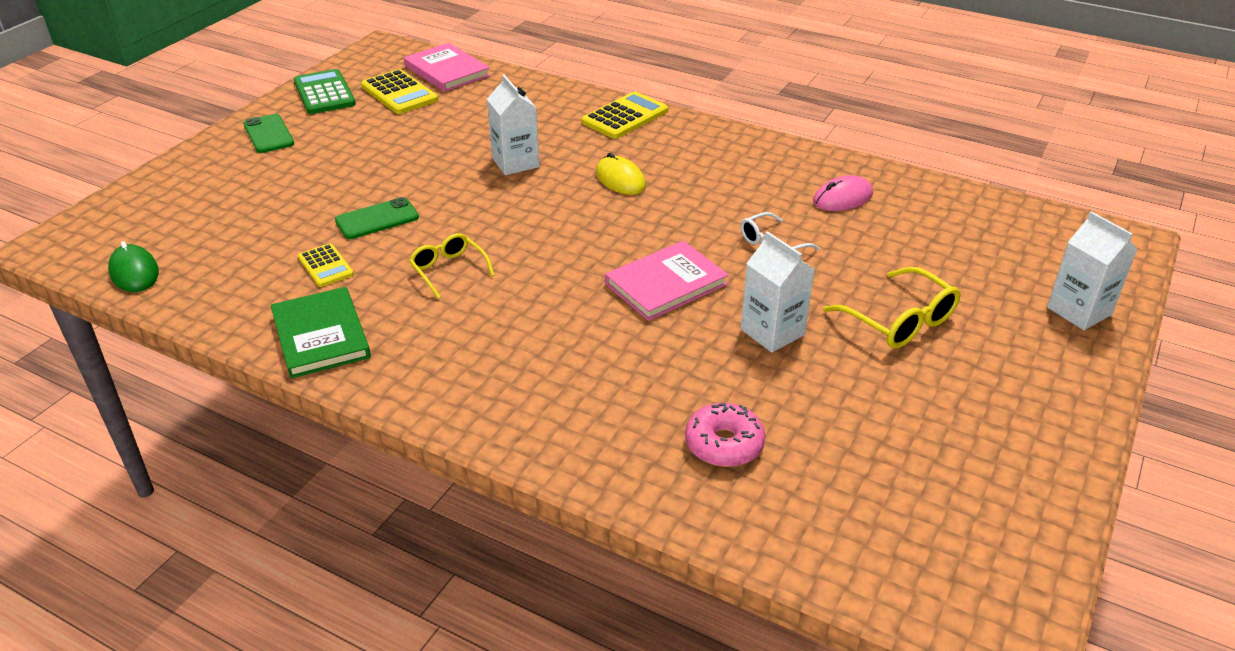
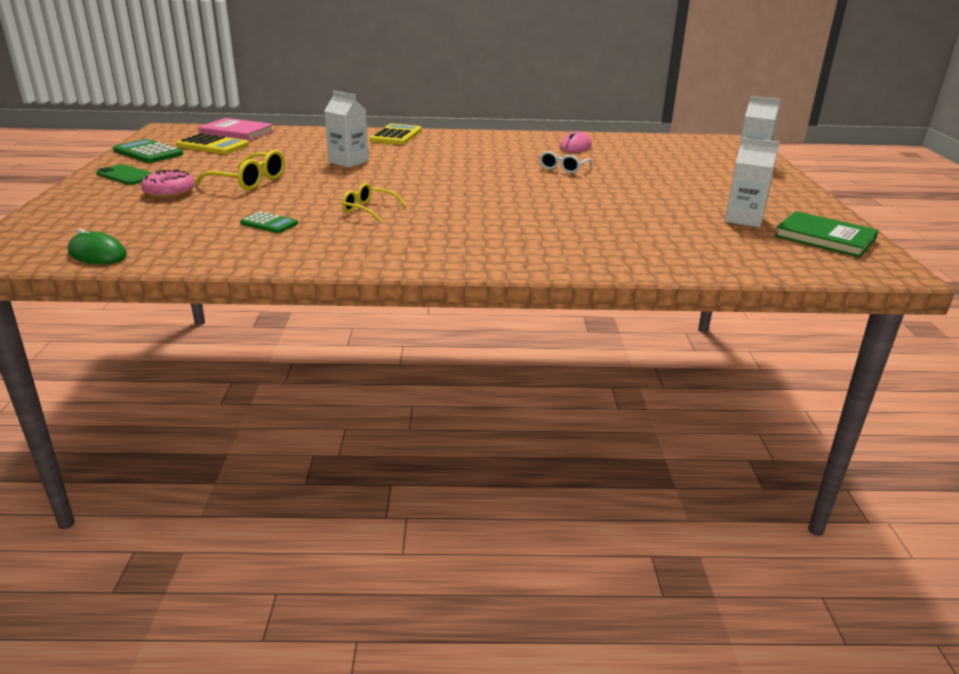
camera: 30 degrees left, 10 degrees down
(321, 336) = (314, 253): green book -> green book (824, 238)
(325, 266) = (269, 223): yellow calculator -> green calculator
(377, 219) = (279, 198): green phone -> none
(620, 179) = (431, 158): yellow mouse -> none
(666, 284) = (523, 191): pink book -> none
(724, 444) = (652, 241): pink donut -> pink donut (169, 192)
(772, 332) = (613, 197): white carton -> white carton (743, 219)
(900, 321) = (673, 182): yellow glasses -> yellow glasses (249, 181)

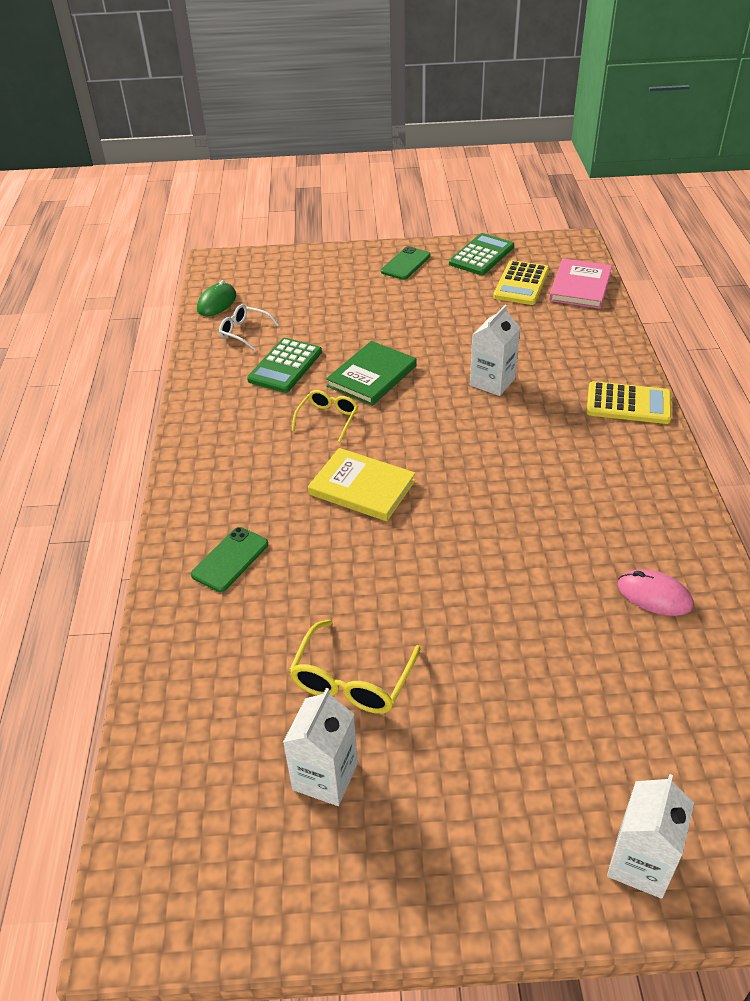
camera: 90 degrees right, 15 degrees up
(169, 192) = (361, 297): pink donut -> none
(249, 181) = (403, 331): yellow glasses -> yellow glasses (352, 681)
(269, 223) = (285, 366): green calculator -> green calculator, size x1.62
(466, 202) = (362, 487): none -> yellow book
(550, 245) = (230, 559): none -> green phone
(563, 168) = (525, 576): white glasses -> white glasses (244, 332)
(824, 238) = (251, 872): green book -> green book (372, 376)

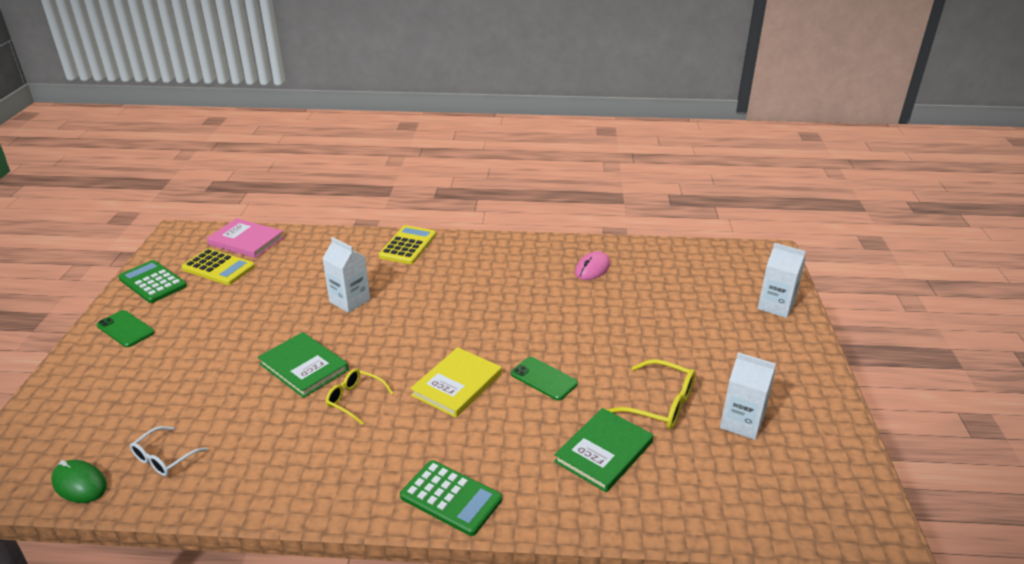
camera: 85 degrees left, 10 degrees down
(230, 559) = (527, 472): green phone -> green phone (544, 379)
(263, 623) = (604, 452): none -> green book
(285, 366) = (252, 426): green calculator -> green calculator (451, 498)

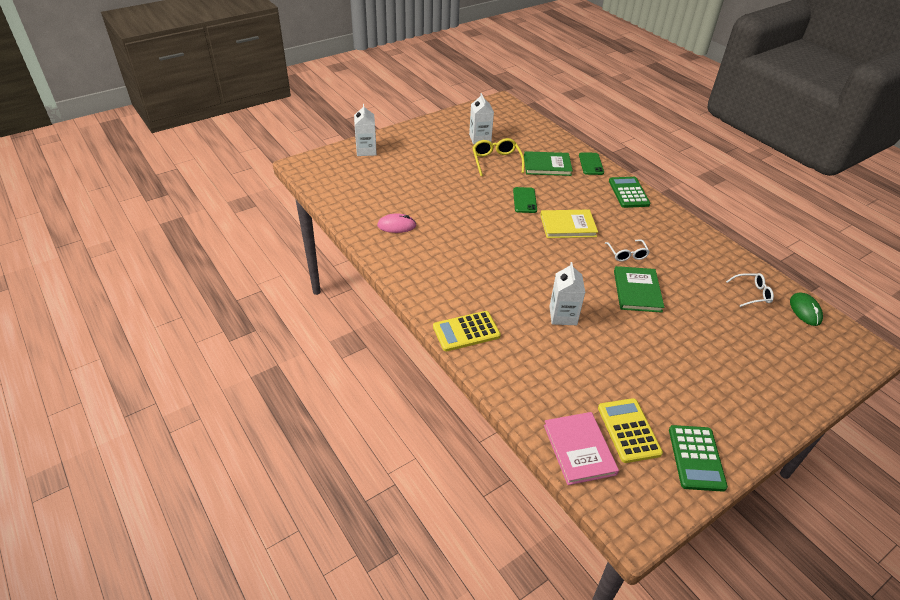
camera: 130 degrees left, 10 degrees up
(125, 329) = (741, 414): green phone -> green phone (591, 164)
(354, 399) = (627, 254): yellow glasses -> white glasses

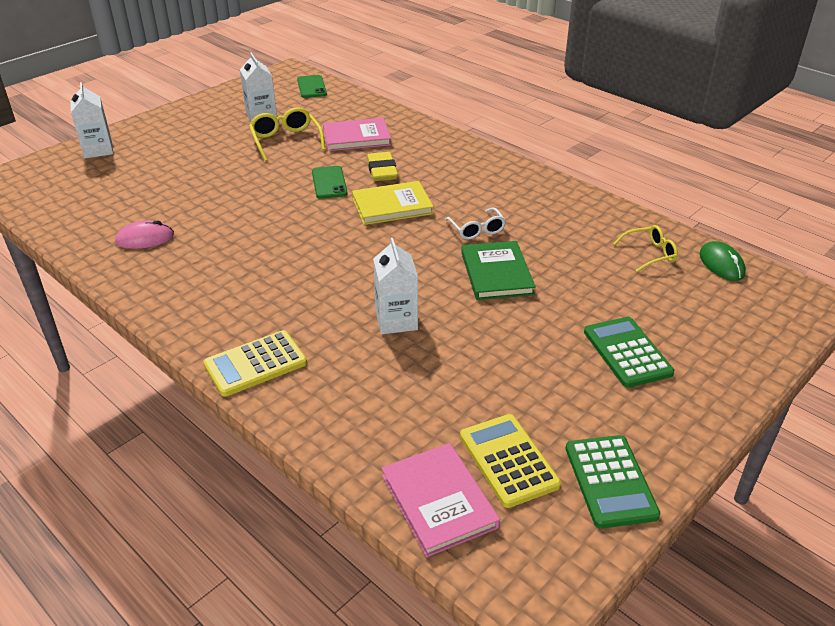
camera: 10 degrees left, 5 degrees down
(547, 166) = (356, 137): green book -> pink book
(563, 196) = (382, 171): none -> yellow eraser
(591, 164) = (415, 128): green phone -> green phone (311, 87)
(628, 193) = (469, 156): green calculator -> green calculator (627, 352)
(752, 293) = (650, 254): white glasses -> yellow glasses

